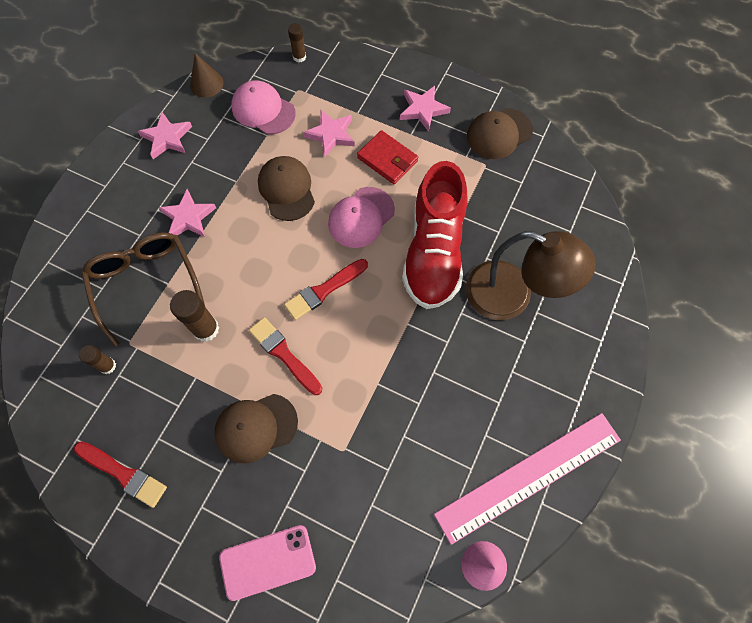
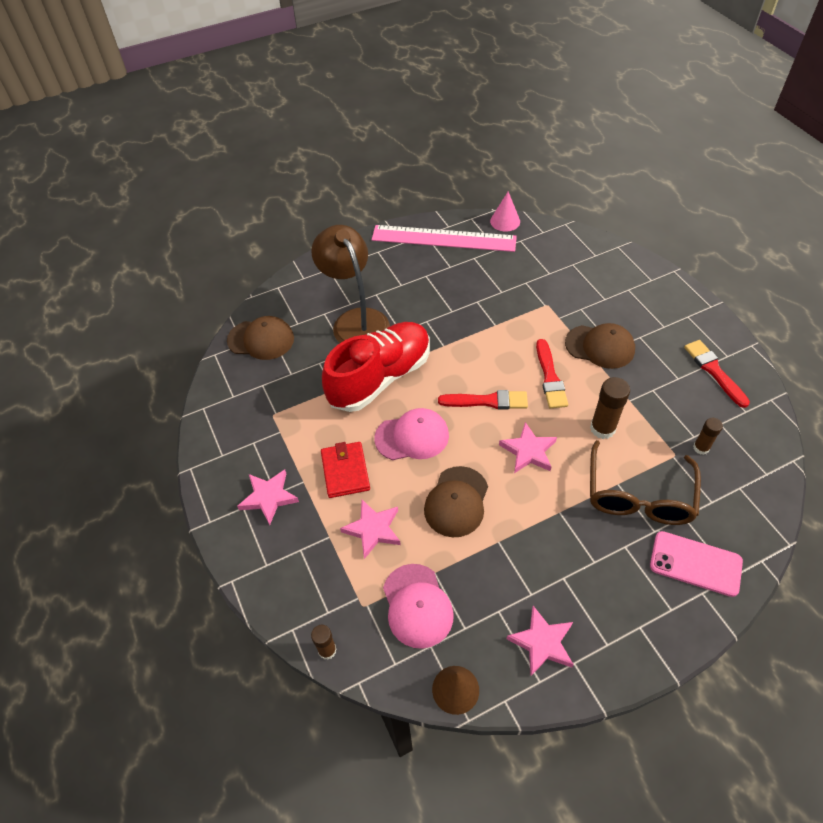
camera: 140 degrees left, 15 degrees down
(188, 217) = (567, 533): pink star -> pink star (528, 451)
(268, 562) = (633, 281): pink phone -> pink phone (695, 563)
(499, 134) = (233, 432): brown cap -> brown cap (261, 339)

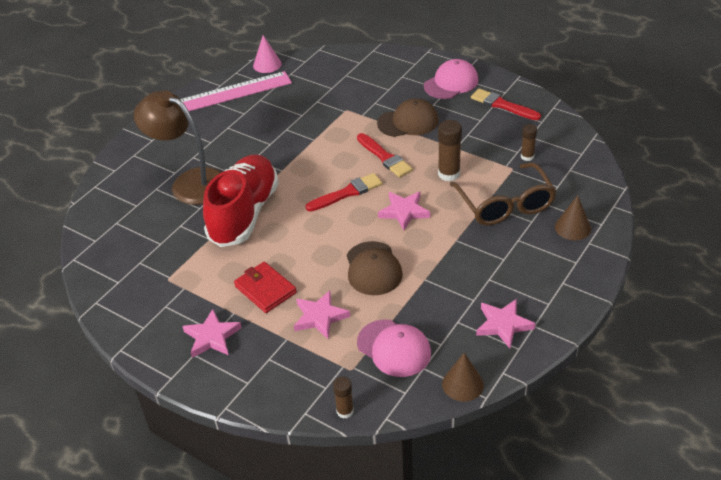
camera: 30 degrees left, 10 degrees down
(261, 339) = (111, 230): brown cap -> none
(412, 437) = (304, 242): pink cap -> pink cap (451, 83)
(695, 563) = (572, 227): pink phone -> brown cone

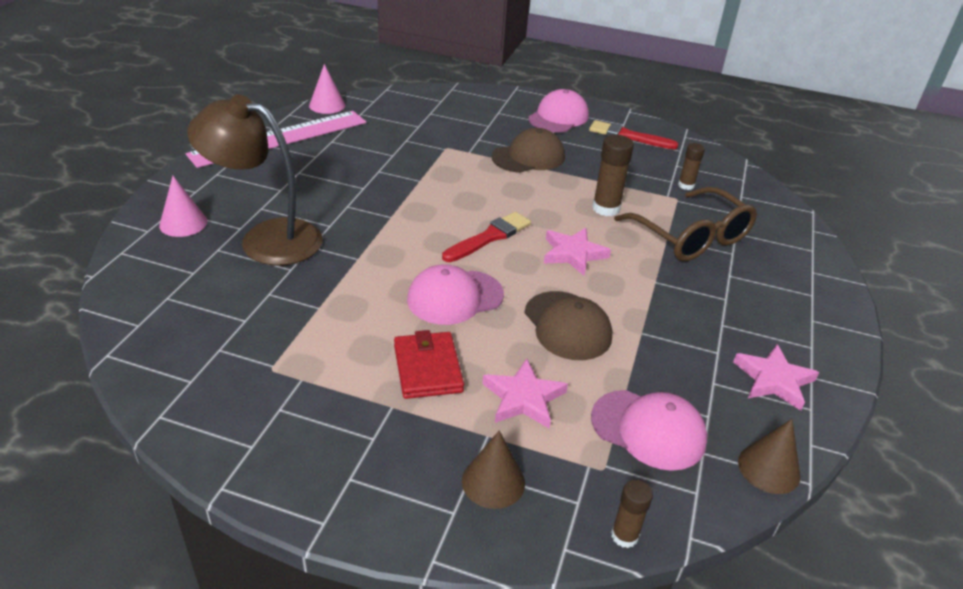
camera: 20 degrees left, 5 degrees down
(138, 166) = (183, 223): none -> pink cone
(212, 337) = (370, 447): pink star -> none
(244, 214) = (359, 272): red shoe -> none
(265, 289) = (428, 368): red wallet -> red wallet turned 45 degrees clockwise
(303, 239) = (454, 297): none -> pink cap
(385, 157) = (518, 195): red brush -> none
(572, 227) = (783, 256): brown cone -> brown cone (493, 481)

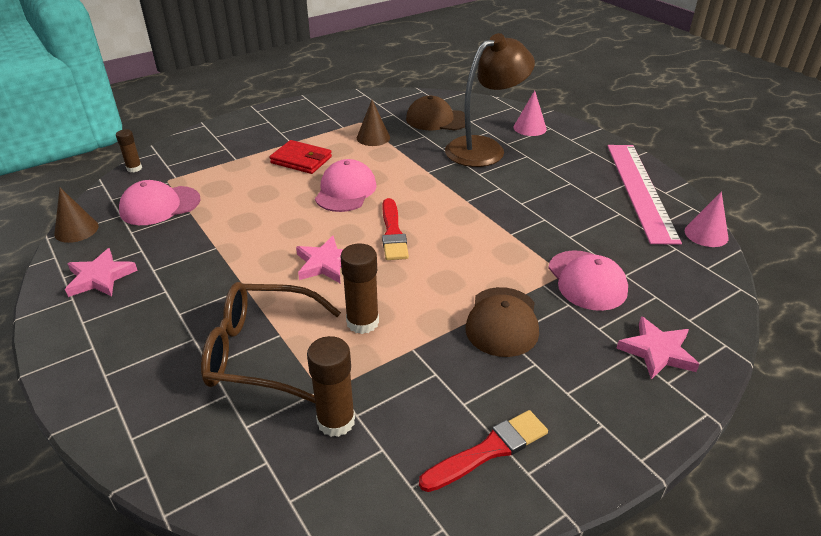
camera: 130 degrees right, 0 degrees up
(493, 481) = (211, 150): brown cone -> brown cone (373, 137)
(523, 398) = (239, 178): pink star -> pink star (657, 351)
(558, 117) = (588, 407): pink cap -> pink cap (587, 280)
(567, 326) = (264, 220): brown cap -> brown cap (437, 119)
(686, 185) = (336, 421): brown glue stick -> brown glue stick, size x1.63

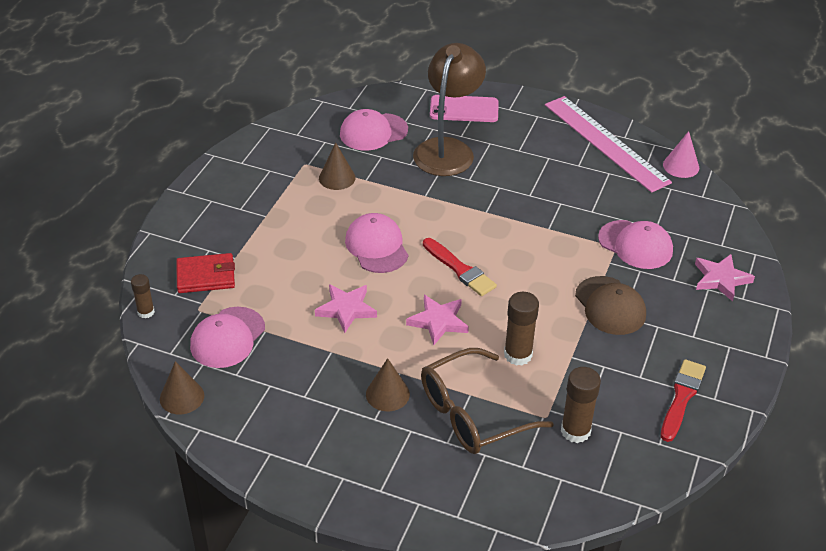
camera: 35 degrees left, 5 degrees up
(100, 277) = (268, 425): pink star -> pink star (346, 309)
(214, 299) = (387, 394): none -> brown cone
(301, 160) = (299, 231): red wallet -> red wallet (206, 276)
(437, 119) = (373, 132): brown cap -> pink cap
(530, 128) = (464, 109): pink cone -> pink phone

